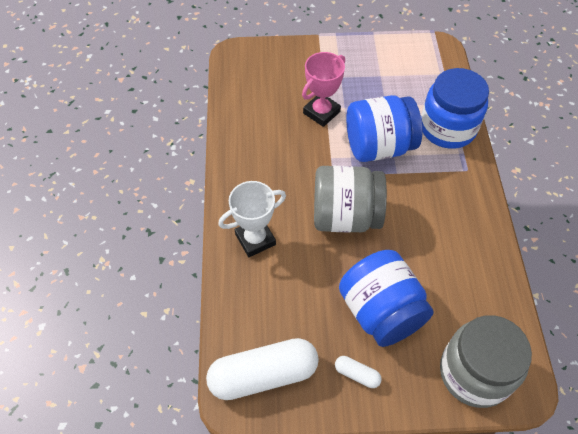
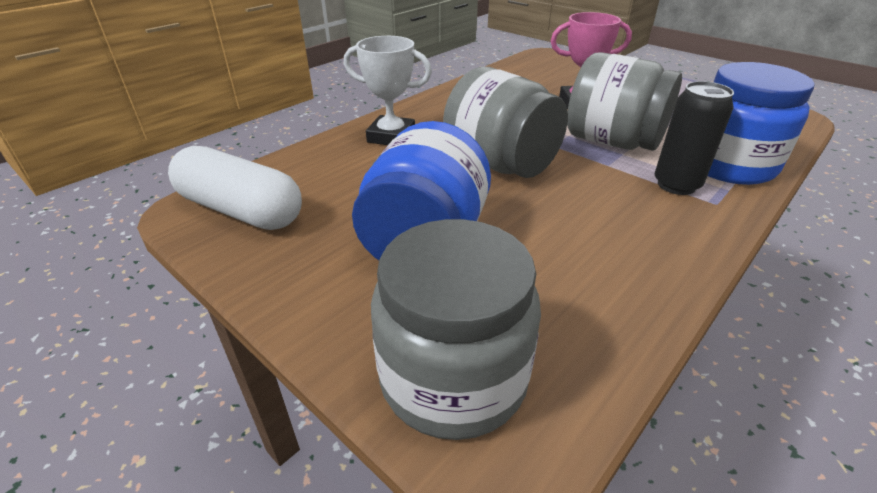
camera: 45 degrees right, 20 degrees down
(357, 374) = (314, 269): white capsule -> none
(378, 146) = (612, 142): blue jar -> grey jar
(440, 167) = (676, 185): none -> black can

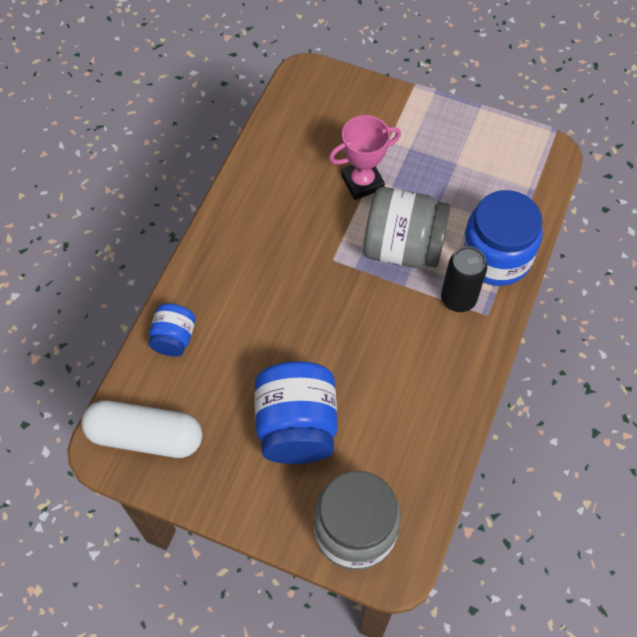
camera: 20 degrees left, 25 degrees up
(333, 153) = (174, 338): none -> blue jar
(391, 137) = (212, 296): white trophy -> none
(500, 164) = (319, 311): grey jar -> none

